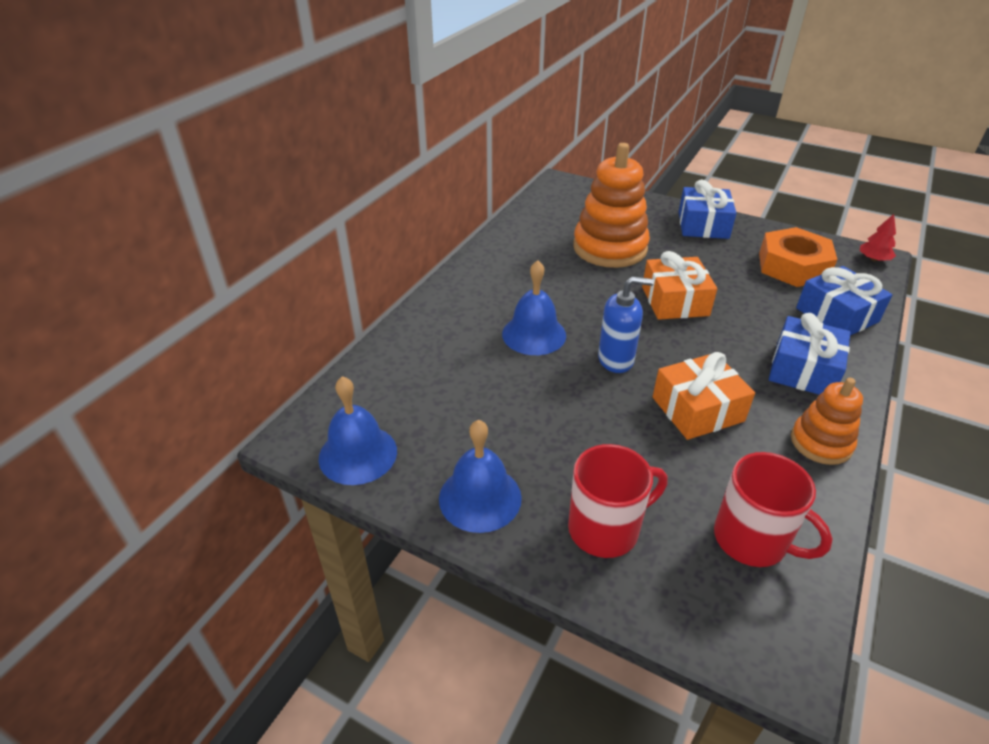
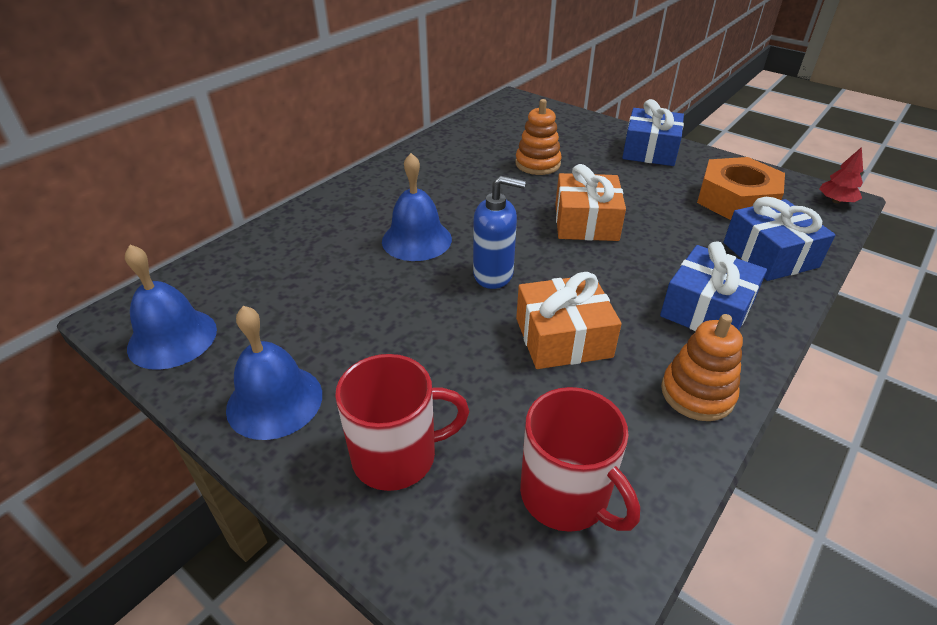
camera: 10 degrees right, 0 degrees up
(610, 248) = (537, 164): orange stacking toy -> orange stacking toy, size x0.57

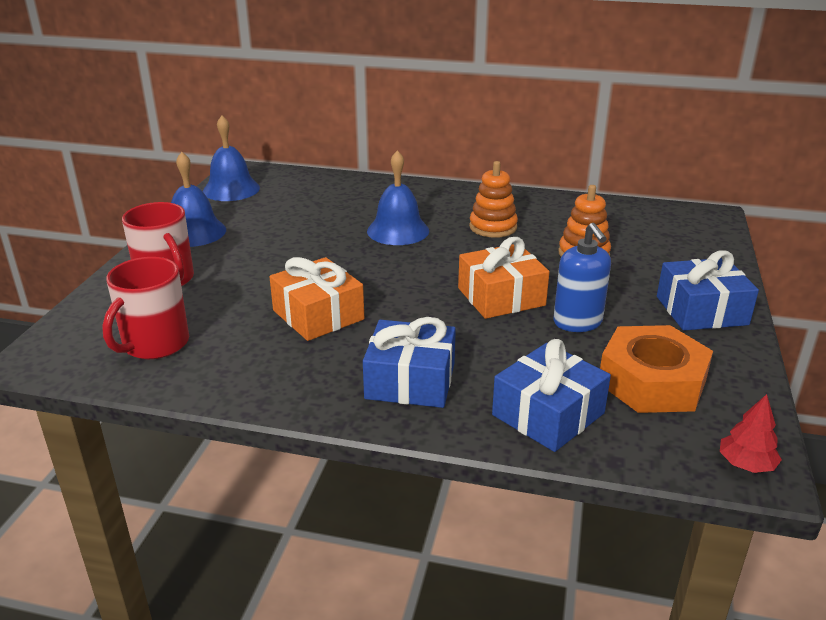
camera: 65 degrees right, 10 degrees down
(493, 275) = (378, 270): blue soap dispenser -> blue soap dispenser (577, 322)
(697, 393) = (286, 387): orange stacking toy -> orange stacking toy (493, 227)

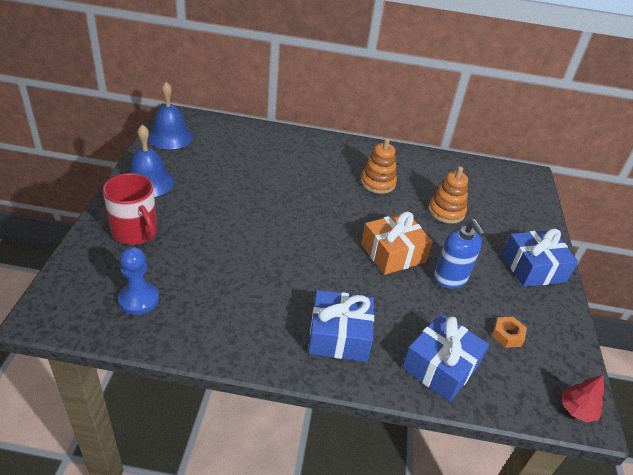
camera: 10 degrees left, 10 degrees up
(155, 344) = (139, 299): red mug -> blue pawn
(318, 315) = (260, 270): orange gift -> none
(398, 231) = (307, 184): blue bell -> none
(651, 381) = (507, 335): orange nut -> orange nut, size x0.43

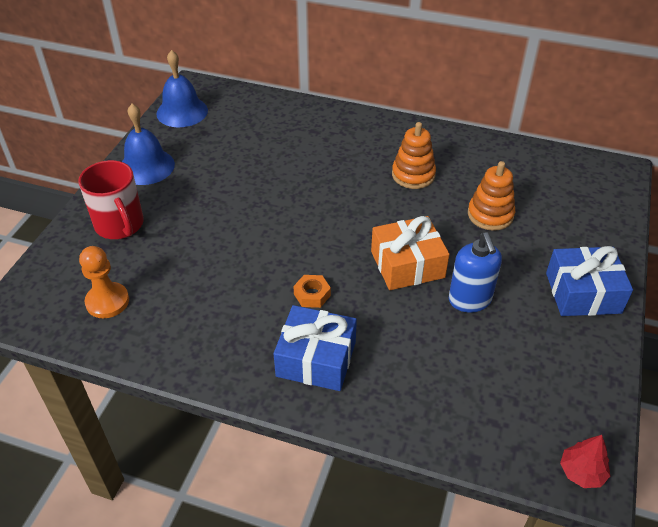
camera: 15 degrees right, 5 degrees up
(139, 299) = (107, 301): blue pawn -> orange pawn
(440, 366) = (426, 404): blue gift -> none
(507, 335) = (521, 374): orange nut -> orange nut (312, 295)

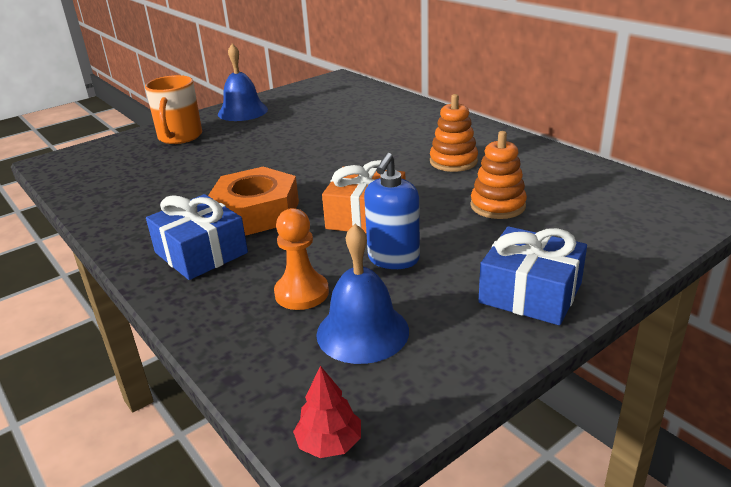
camera: 35 degrees right, 15 degrees down
(107, 301) = (111, 173): orange pawn -> orange pawn (301, 293)
(120, 225) = (180, 137): red mug -> orange mug
(182, 112) = (310, 89): blue bell -> blue bell (362, 332)
(312, 295) = (256, 212): orange nut -> orange nut, size x2.31

